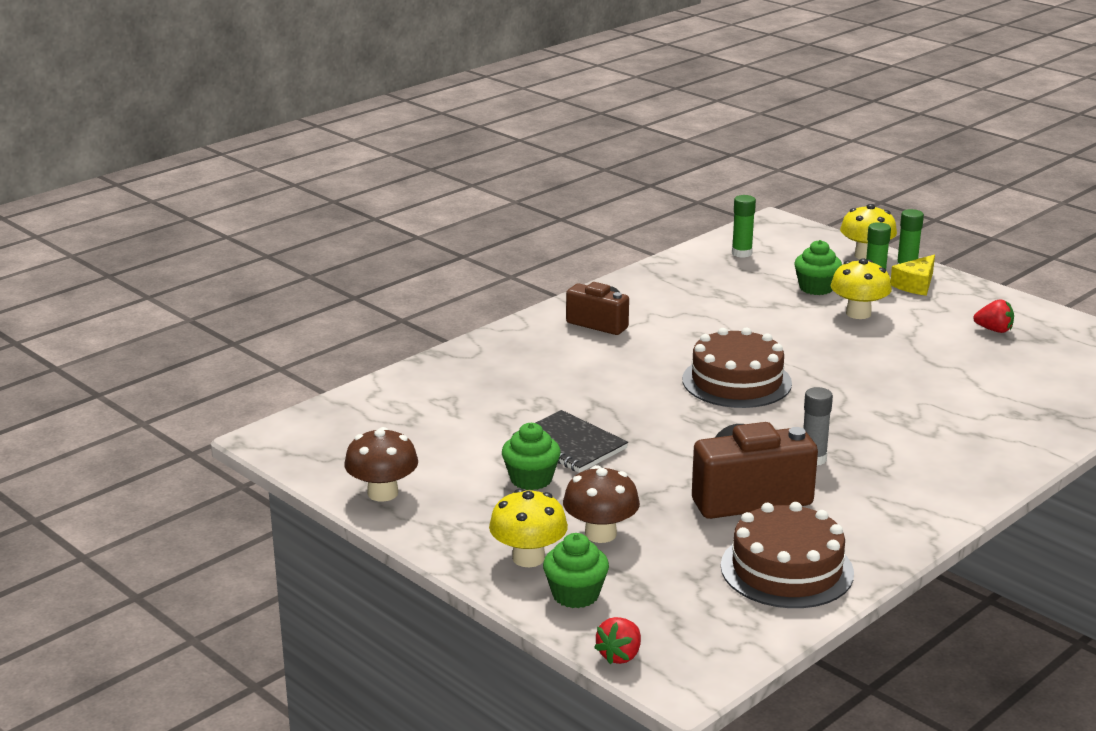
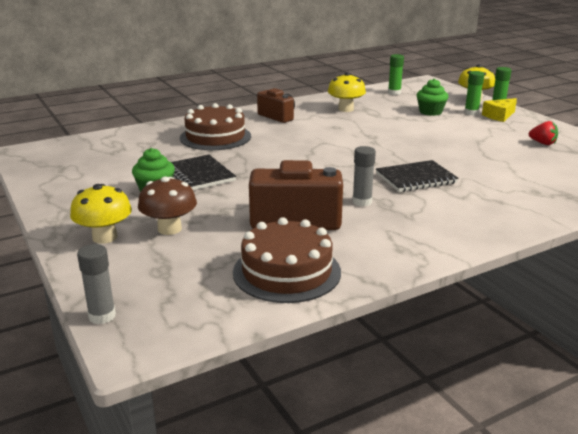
camera: 15 degrees right, 0 degrees up
(383, 493) = (53, 187): brown mushroom -> none
(575, 595) = (113, 266): green cupcake -> none
(620, 655) = (102, 316): red strawberry -> grey glue stick
(736, 381) = (341, 153): brown cake -> brown cake (215, 137)
(858, 313) = (450, 126): yellow mushroom -> yellow mushroom (346, 109)
(860, 412) = (416, 178): none -> black notebook

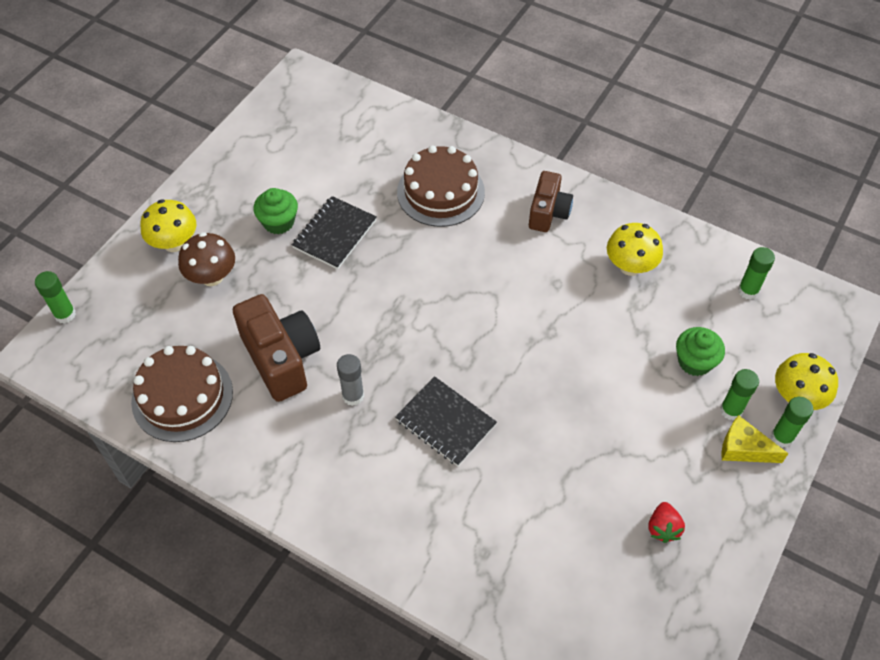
camera: 60 degrees right, 30 degrees up
(102, 316) = (65, 314): grey glue stick -> green glue stick

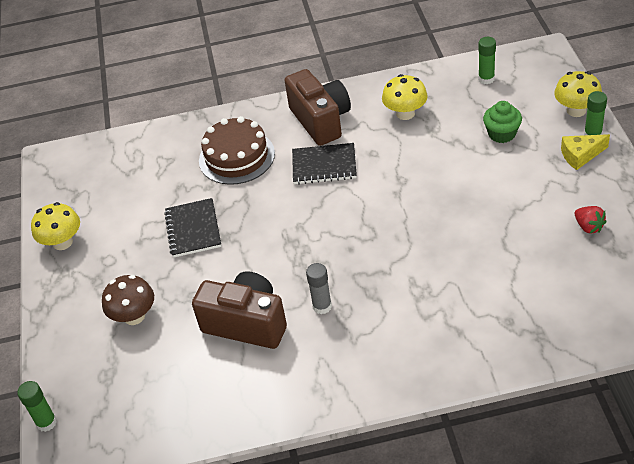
camera: 35 degrees left, 10 degrees down
(174, 243) = (79, 318): yellow mushroom -> yellow mushroom (62, 242)
(182, 396) = (203, 399): brown cake -> none
(278, 222) = (143, 251): green cupcake -> none
(445, 422) = (399, 274): black notebook -> black notebook (324, 165)
(548, 212) = (321, 120): brown camera -> brown camera, size x1.57
(731, 410) = (551, 142): green glue stick -> none

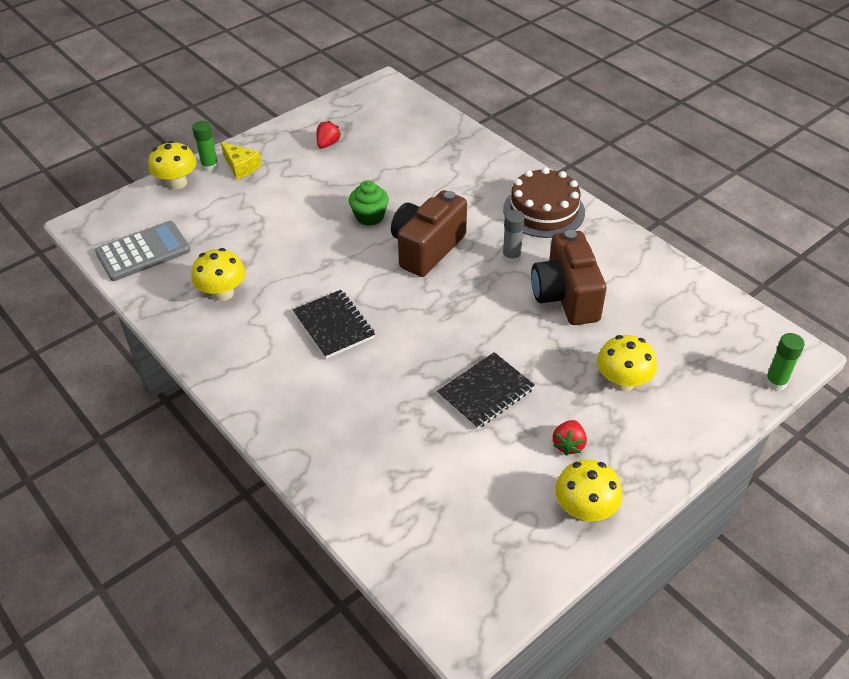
camera: 125 degrees left, 0 degrees up
(113, 256) = (568, 445): none -> red strawberry
(134, 316) = (622, 382): brown mushroom -> yellow mushroom
(236, 157) = (356, 407): brown cake -> brown cake (543, 211)
(321, 120) = (261, 358): brown camera -> brown camera (427, 248)
(486, 79) = (143, 252): green glue stick -> grey calculator
(502, 134) = (230, 218): green cupcake -> green cupcake (369, 216)

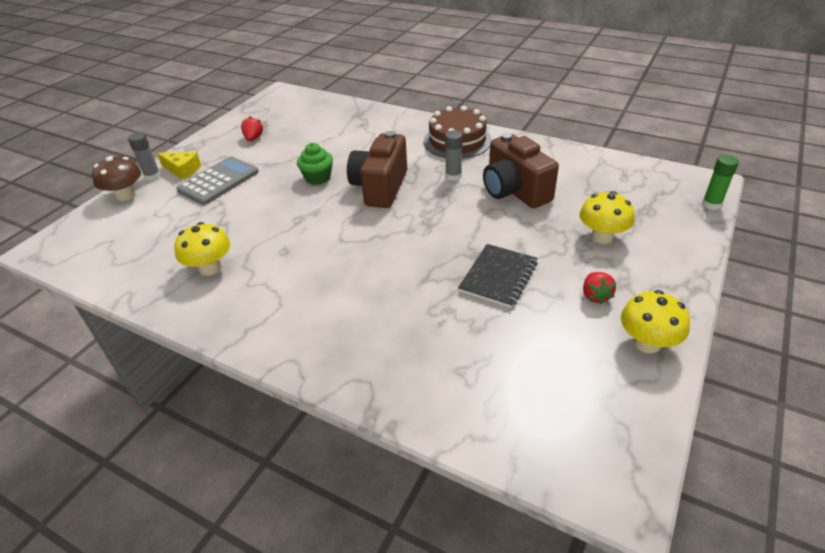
camera: 20 degrees left, 5 degrees down
(143, 252) = (113, 256): grey calculator -> grey calculator (219, 181)
(177, 183) = (125, 195): yellow mushroom -> brown mushroom
(210, 166) = (152, 176): green glue stick -> grey glue stick
(334, 326) = (331, 265): black notebook -> none

